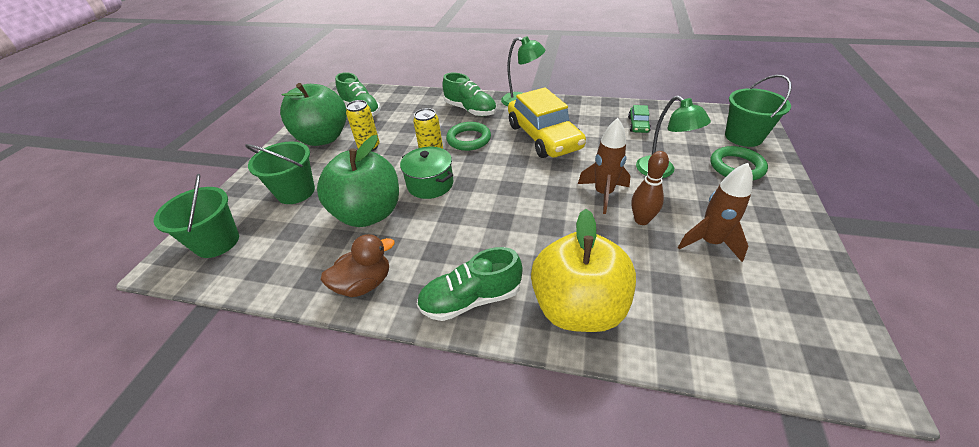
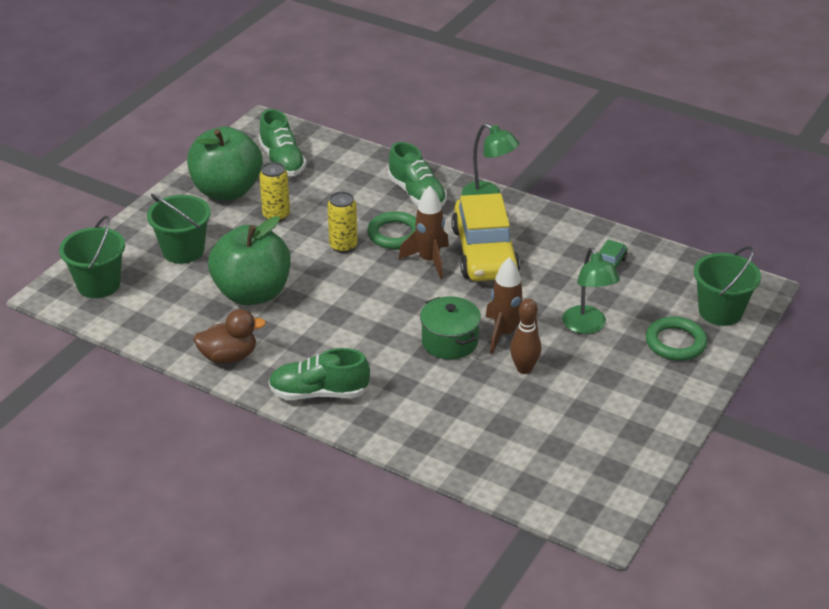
camera: 15 degrees right, 5 degrees down
(430, 184) = (327, 277): green pot -> green pot (449, 341)
(578, 307) = (409, 423): yellow apple -> none
(709, 242) = (573, 405): brown rocket -> brown rocket (429, 261)

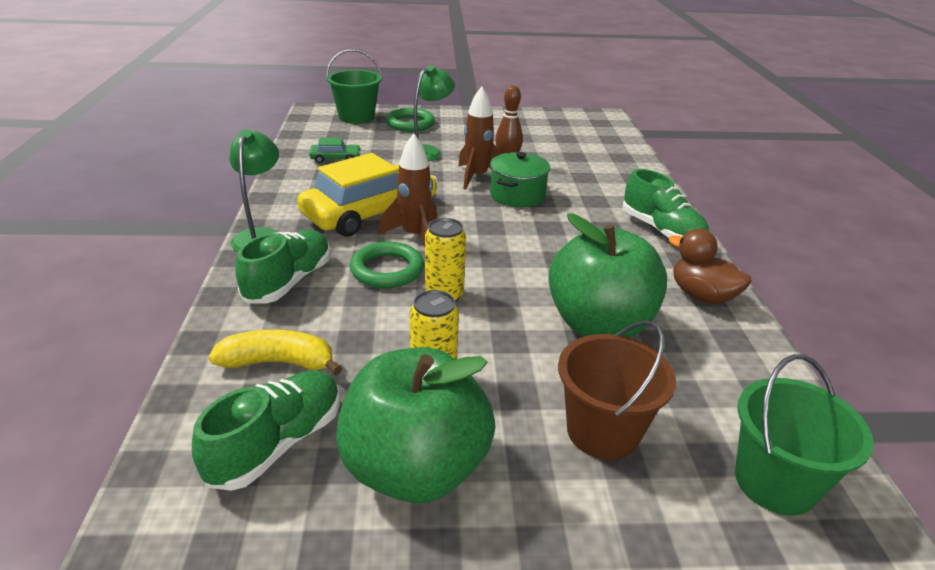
camera: 125 degrees left, 5 degrees down
(183, 251) = (603, 431): green bucket -> brown bucket
(340, 174) = (278, 362): none -> yellow banana

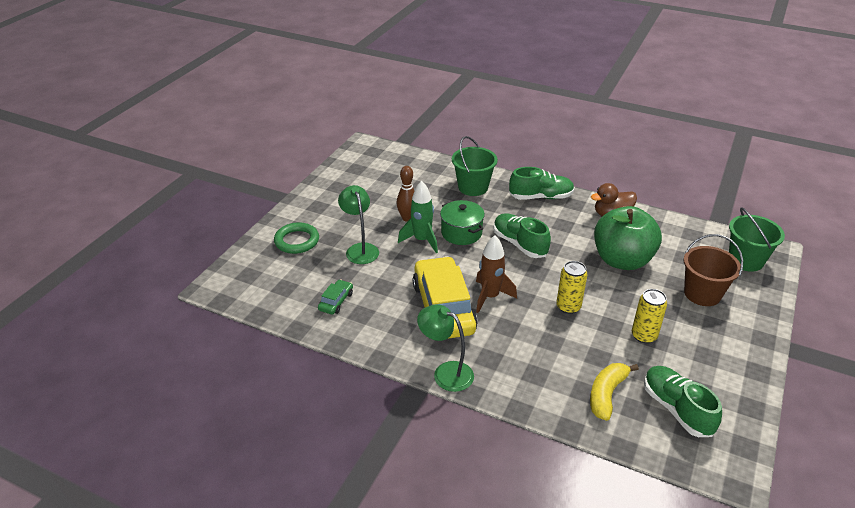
camera: 60 degrees left, 5 degrees up
(289, 282) = (518, 371): green shoe -> green shoe (519, 244)
(356, 117) = (254, 266): green bucket -> green bucket (473, 187)
(387, 270) = (527, 322): green ring -> none
(415, 468) = (708, 363): green apple -> none
(477, 177) = (422, 240): brown rocket -> green rocket

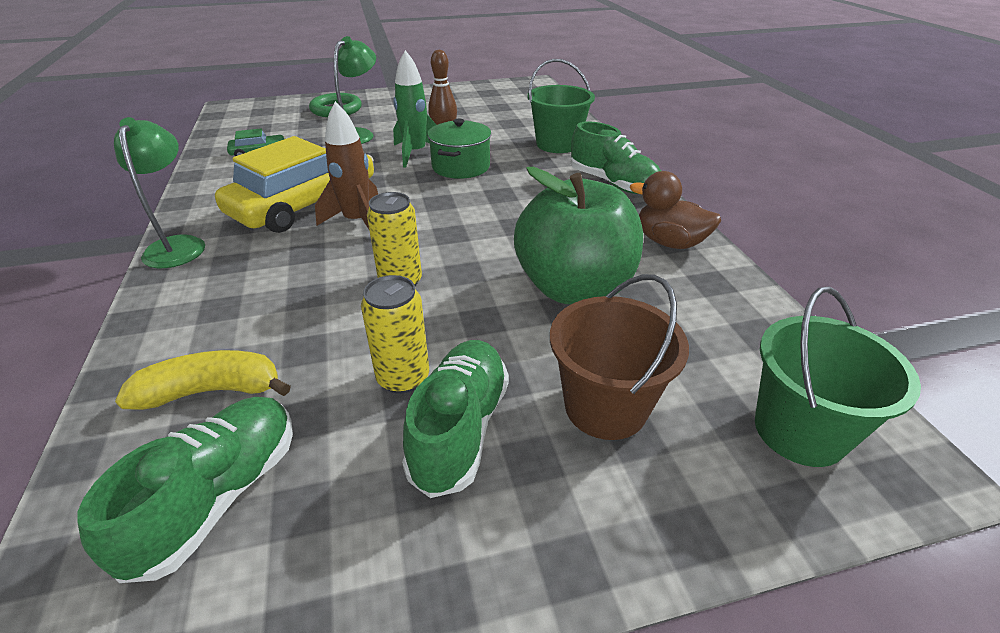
camera: 50 degrees right, 0 degrees up
(519, 244) = (491, 204): green shoe -> green shoe (460, 429)

